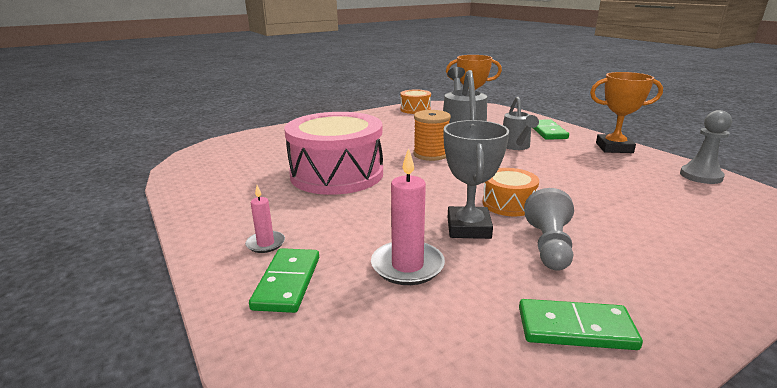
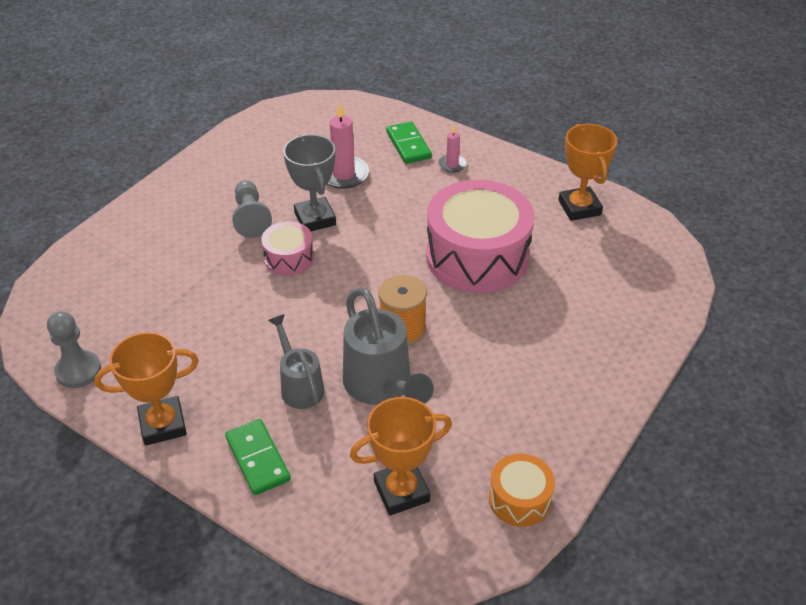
camera: 155 degrees right, 20 degrees up
(210, 184) = (579, 208): none -> orange trophy
(508, 204) = (289, 258): orange drum -> pink drum
(575, 328) = (235, 163): green domino -> none

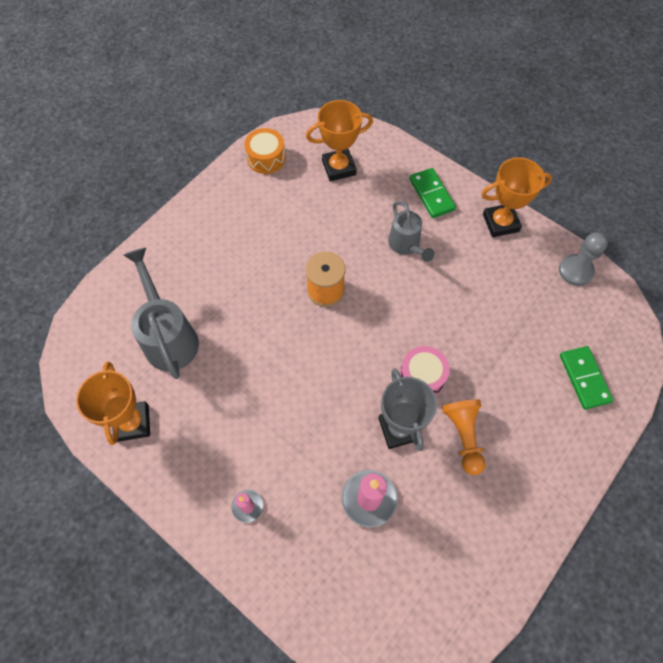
camera: 175 degrees left, 20 degrees up
(251, 217) = (464, 436): grey pawn -> orange pawn
(381, 386) = (346, 240): grey watering can -> grey watering can (169, 337)
(408, 145) = (292, 549): green domino -> green domino (584, 378)
(477, 256) = (249, 364): pink drum -> none

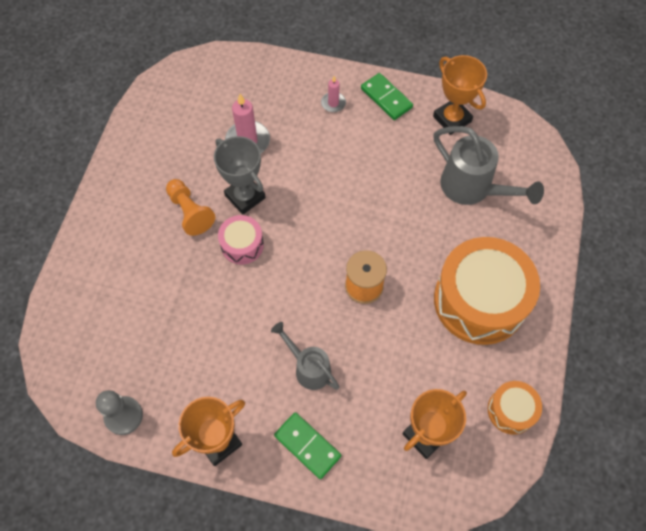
camera: 155 degrees right, 0 degrees up
(234, 238) = (479, 300): none -> orange drum
(584, 378) = (96, 303): green domino -> green domino (386, 98)

